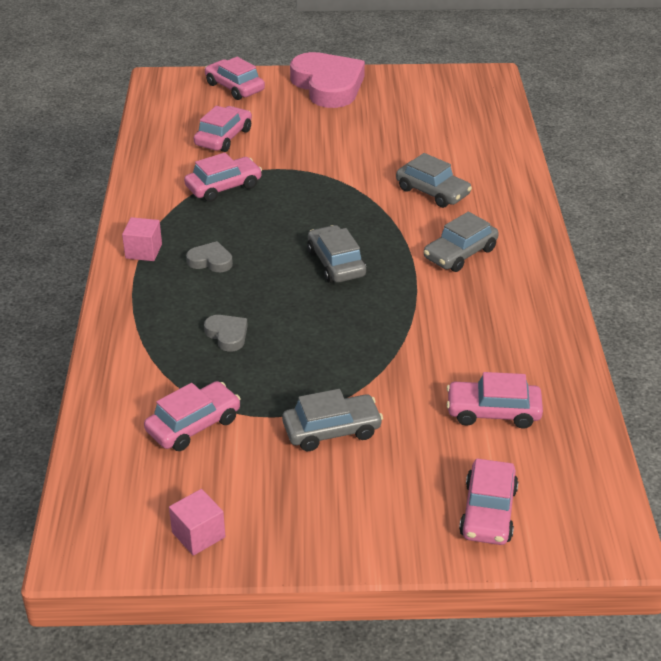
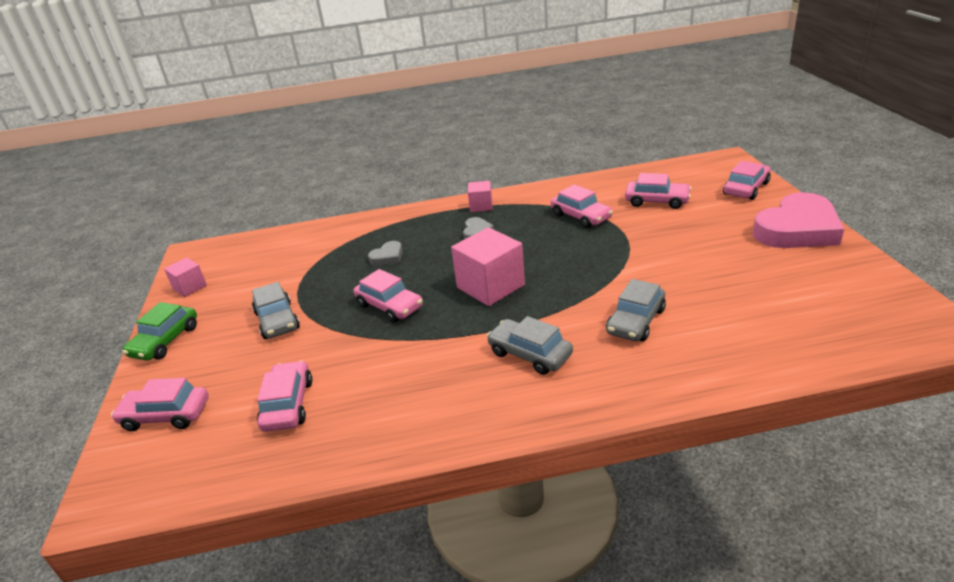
camera: 85 degrees right, 5 degrees down
(193, 425) = (291, 264): pink car -> pink car (389, 306)
(335, 540) = (165, 341): none -> green car
(336, 263) = (490, 286): grey car -> pink cube

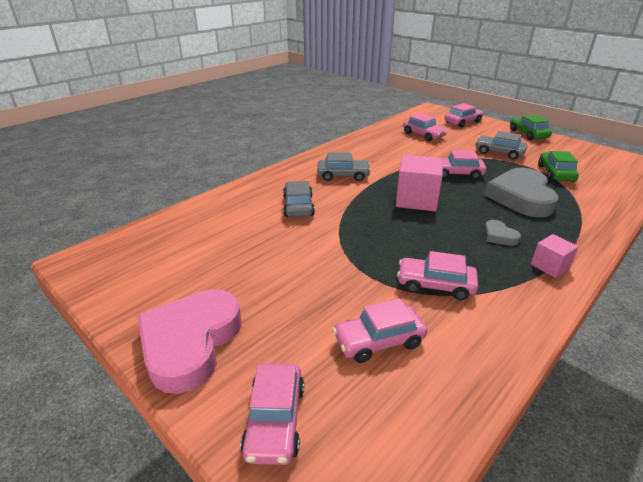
camera: 140 degrees right, 0 degrees up
(190, 287) = (586, 151): pink cube -> none
(296, 270) = (555, 173): none -> green car
(387, 257) = (521, 197): grey heart -> grey heart, size x2.28

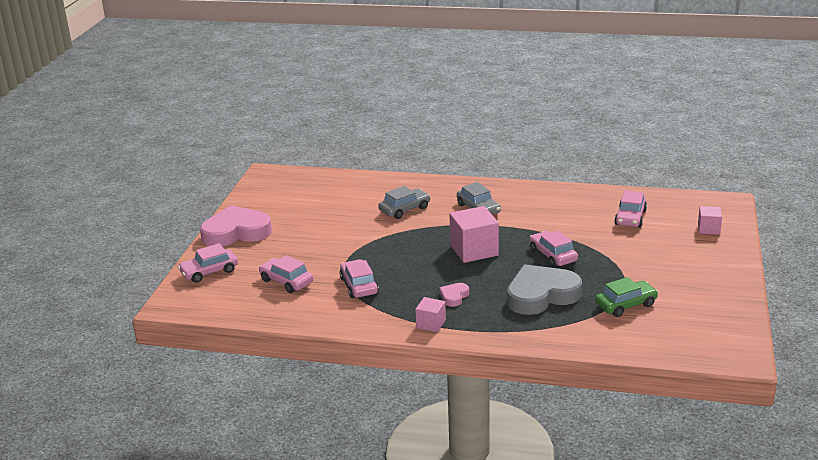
camera: 60 degrees right, 5 degrees down
(462, 122) = (708, 229): pink car -> pink cube
(499, 153) = (640, 266): grey car -> none
(499, 236) = (454, 296): grey heart -> pink heart
(528, 134) = (730, 273): green car -> none

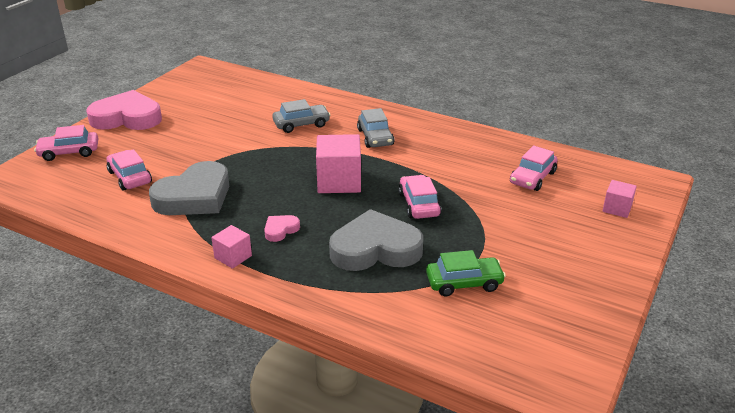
camera: 15 degrees right, 5 degrees up
(359, 286) = (194, 196): pink car -> grey heart

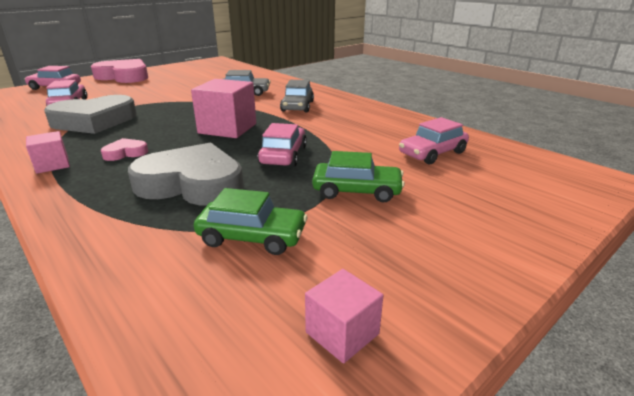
camera: 20 degrees right, 5 degrees down
(502, 228) = (357, 191): none -> green car
(617, 208) = (527, 197): pink cube -> pink cube (342, 333)

